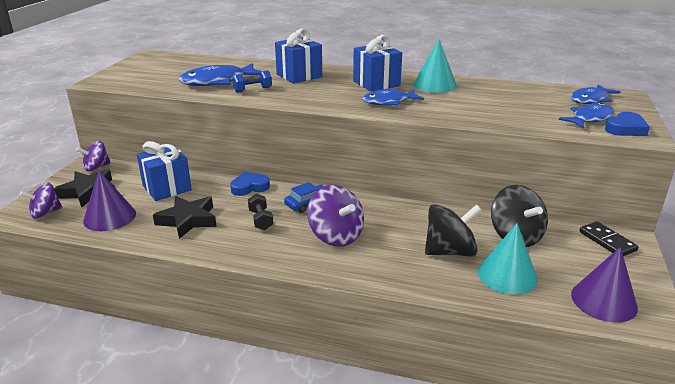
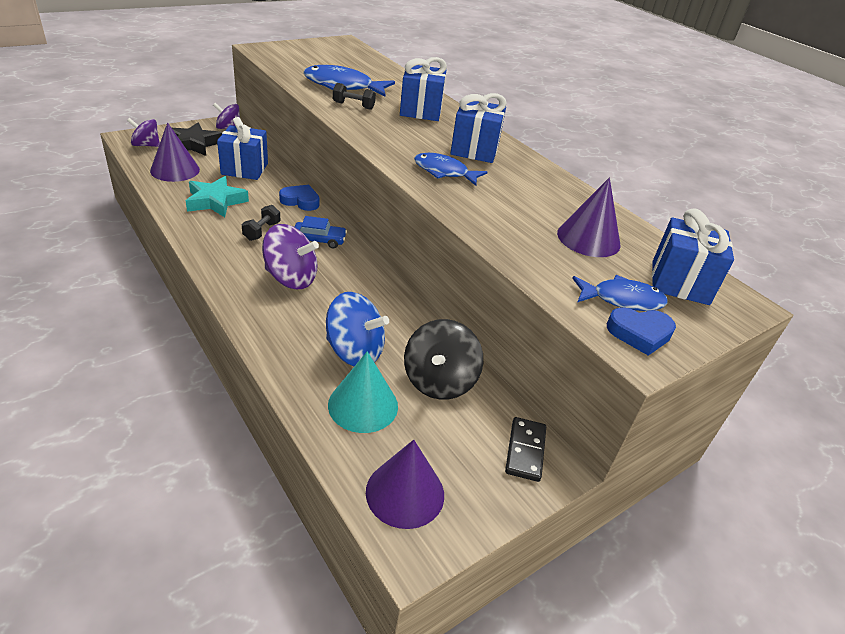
camera: 35 degrees right, 10 degrees up
(188, 220) = (215, 201): black star -> turquoise star
(253, 90) = (353, 106): blue dumbbell -> black dumbbell
(336, 236) = (291, 278): purple spinning top -> purple spinning top turned 75 degrees counterclockwise
(434, 85) = (530, 179): turquoise cone -> none
(450, 251) = (354, 351): black spinning top -> blue spinning top
(520, 100) = (588, 238): none -> purple cone
(590, 100) = (680, 283): blue fish -> blue gift

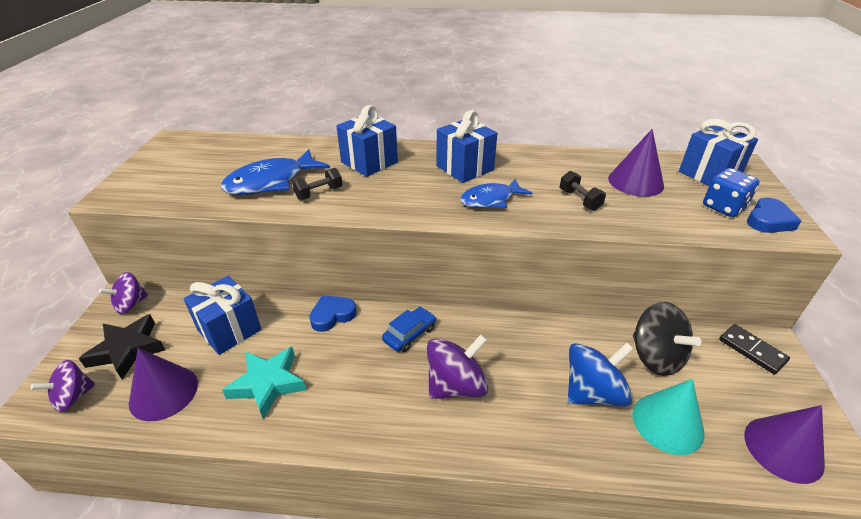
camera: 45 degrees left, 0 degrees up
(262, 231) = (359, 370): black dumbbell -> black dumbbell (579, 200)
(622, 300) = (723, 207): blue fish -> blue dice

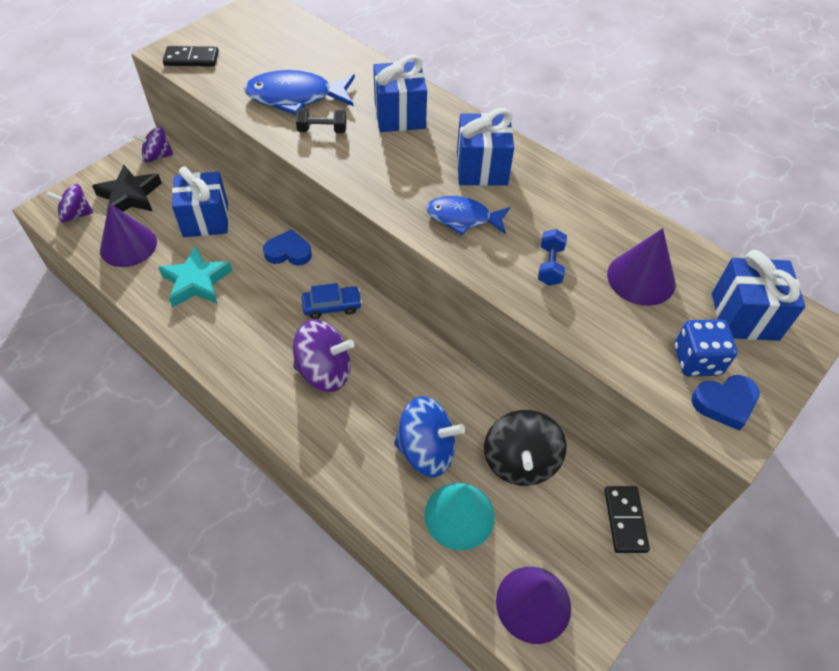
camera: 35 degrees right, 15 degrees up
(141, 192) = (191, 59): none -> black domino
(579, 200) = (550, 266): black dumbbell -> blue dumbbell

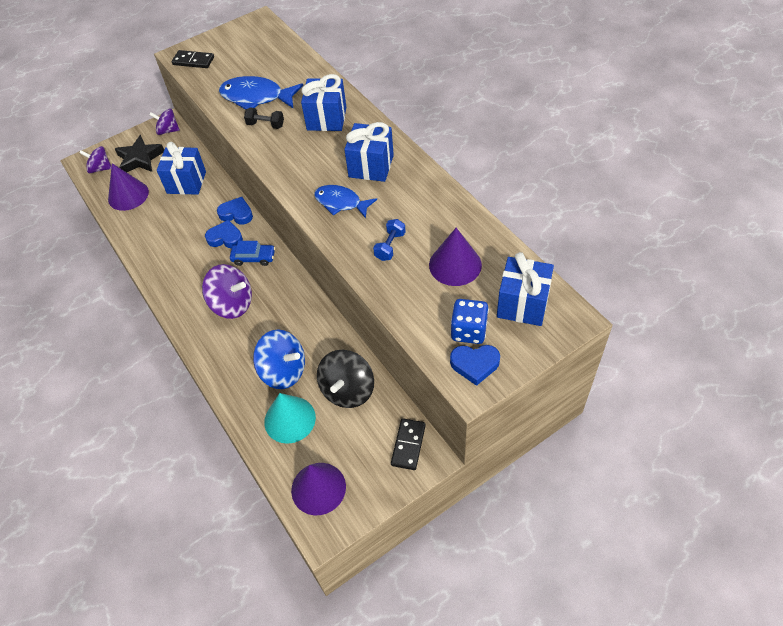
camera: 20 degrees right, 0 degrees up
(196, 282) = (166, 227): turquoise star -> none
(284, 285) = (225, 238): none -> blue heart

